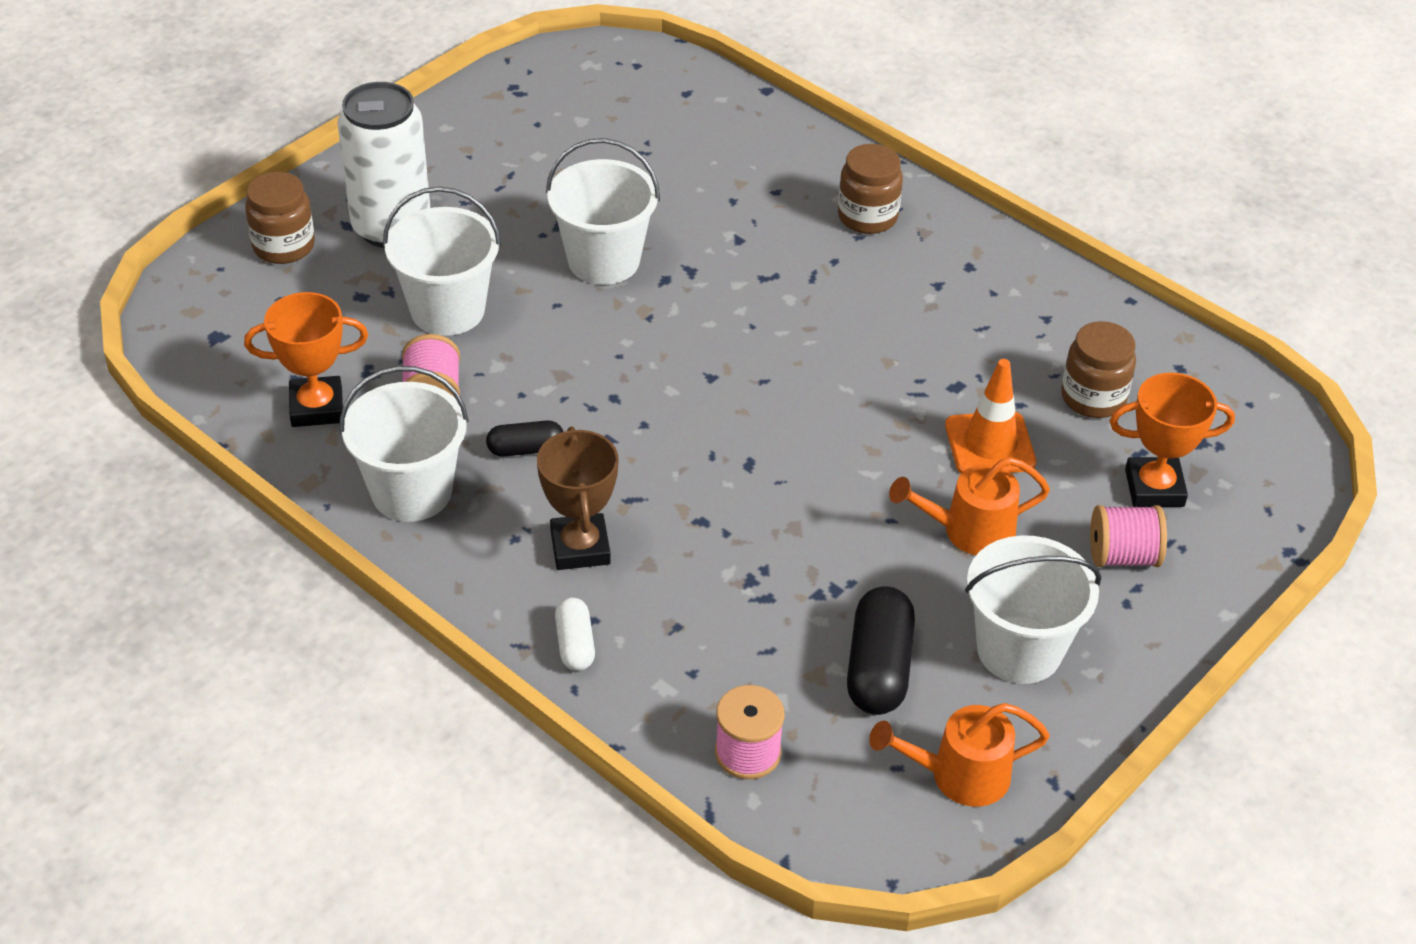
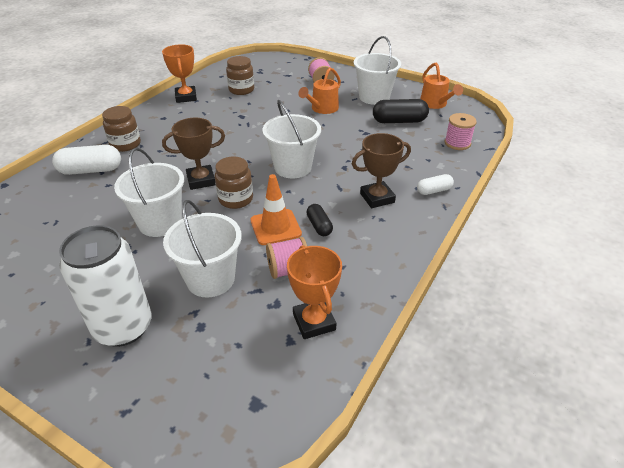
camera: 100 degrees left, 5 degrees down
(284, 246) = (143, 390): brown jar -> brown jar (236, 199)
(411, 491) = (367, 262): white bucket -> white bucket (293, 167)
(713, 312) = (201, 180): none -> brown trophy
(785, 179) = (91, 170): none -> white capsule
(968, 531) = (322, 109): orange watering can -> orange watering can turned 60 degrees clockwise
(990, 444) = (273, 107): orange traffic cone -> orange traffic cone (275, 227)
(1154, 488) = (285, 78): orange trophy -> orange trophy (186, 97)

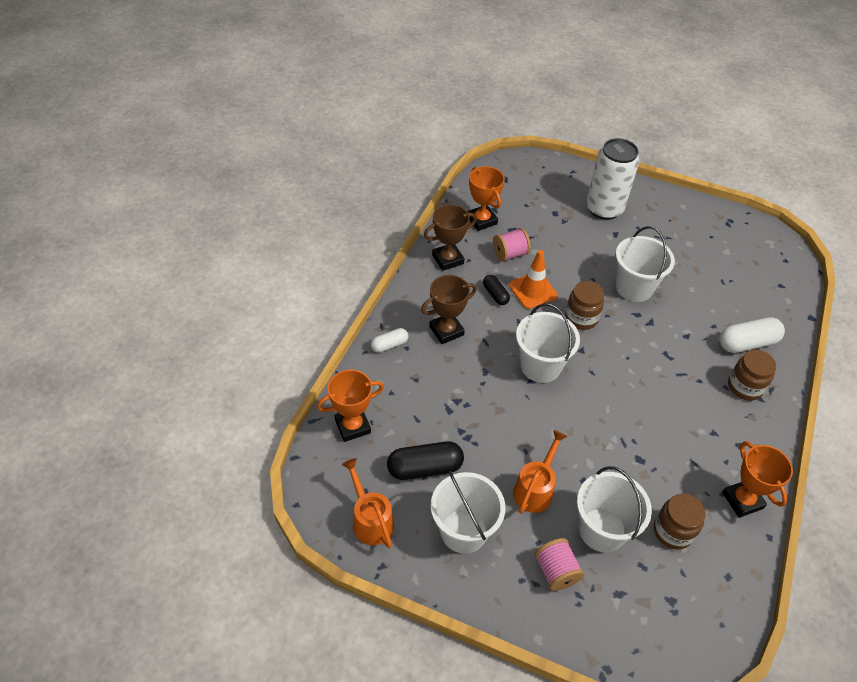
camera: 170 degrees right, 10 degrees up
(201, 180) = (627, 339): brown trophy -> brown trophy (448, 259)
(210, 279) = (565, 243): white bucket -> white bucket (602, 530)
(457, 143) = (352, 426): pink spool -> orange trophy

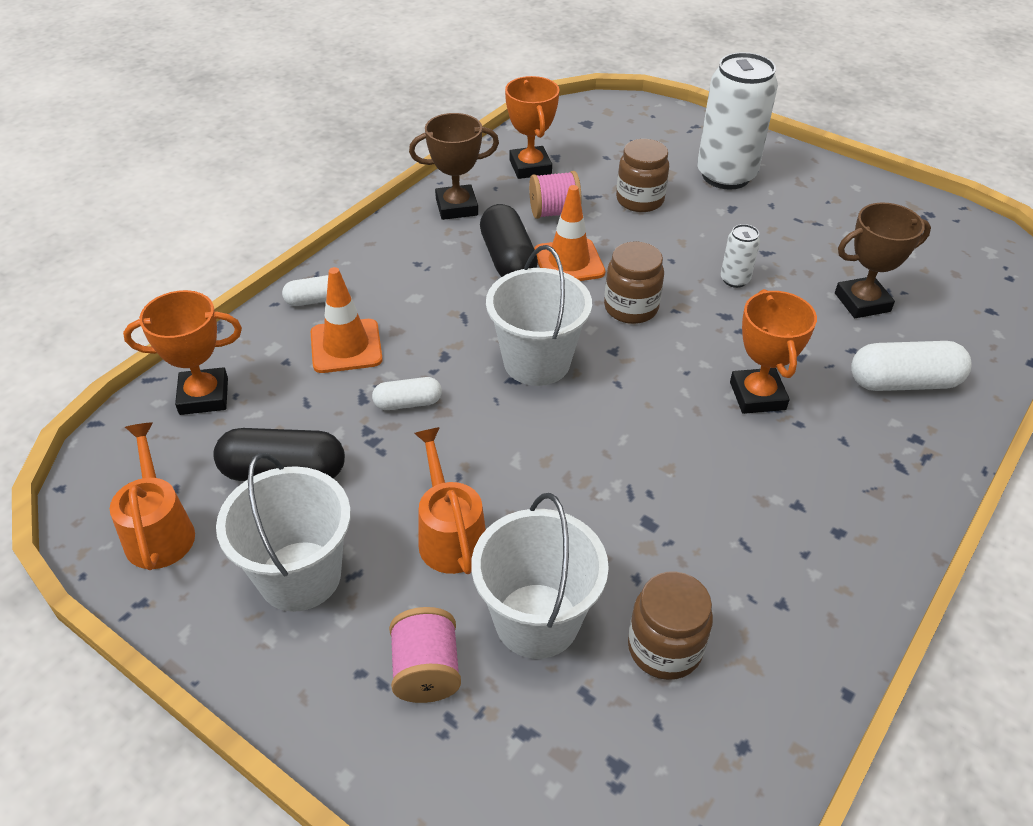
camera: 15 degrees right, 5 degrees down
(423, 375) = (346, 346): none -> orange traffic cone
(446, 331) = (410, 294): brown trophy -> brown trophy (862, 302)
(477, 408) = (408, 403): none -> white capsule
(495, 295) = (508, 259): black capsule -> black capsule, size x1.73
(535, 488) = (449, 534): orange watering can -> orange watering can turned 60 degrees counterclockwise
(634, 287) = (734, 280): white bucket -> white can
(742, 500) = (814, 622): orange trophy -> orange trophy (757, 396)
(744, 387) = (878, 445): brown jar -> brown jar (639, 200)

